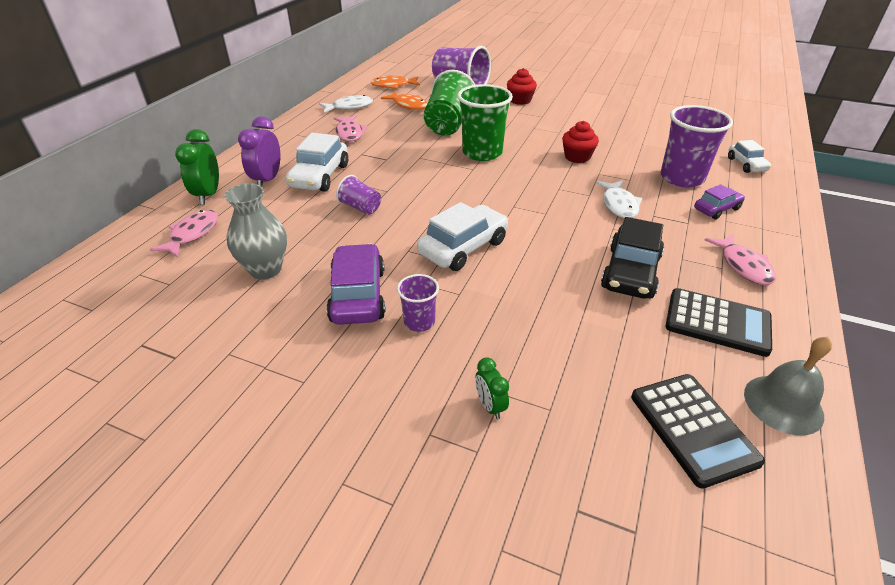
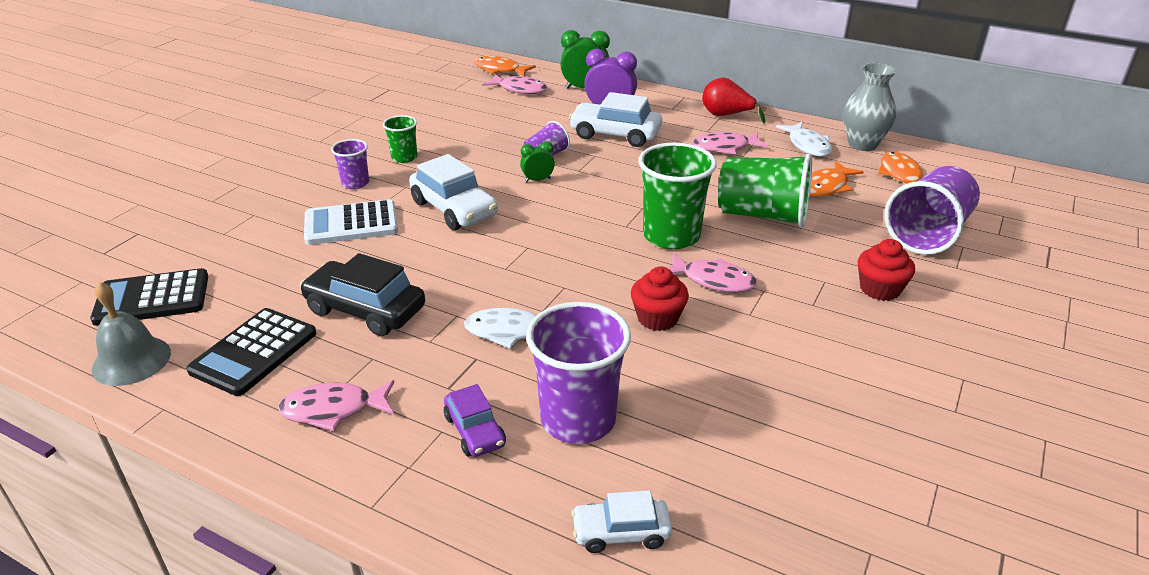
camera: 95 degrees right, 5 degrees down
(123, 253) = (500, 70): none -> orange fish
(265, 269) = (457, 120): grey vase -> grey vase (862, 144)
(292, 131) = (726, 116): none -> red pear
(358, 295) = (404, 157): purple car -> green cup
(490, 406) = (246, 208): green clock -> green clock (537, 180)
(504, 307) = (351, 224): none -> white calculator
(530, 141) = (713, 280): none -> pink fish

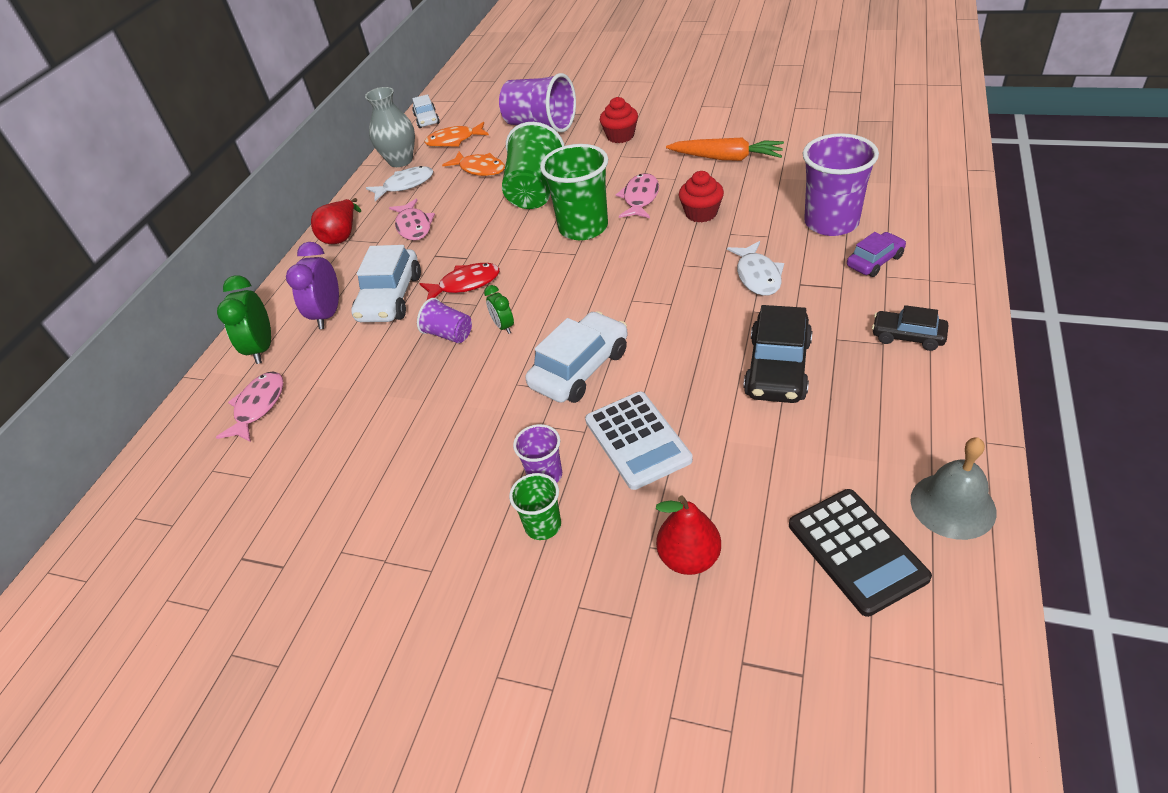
camera: 95 degrees left, 10 degrees up
(228, 228) = (689, 558): none -> red pear
(254, 352) = (879, 417): black calculator -> none
(333, 409) = (907, 336): pink fish -> black car
(404, 157) = (469, 453): green cup -> green cup (543, 525)
(500, 70) = (184, 447): orange fish -> none
(612, 167) = (465, 284): none -> red fish
(621, 532) = (909, 188): white car -> white car (427, 119)
(786, 367) = (726, 158): none -> orange carrot

